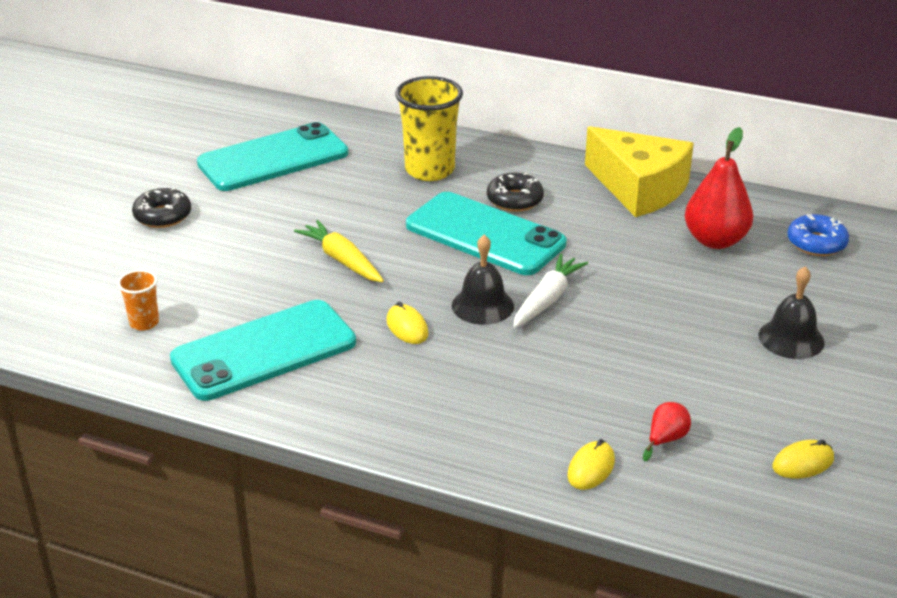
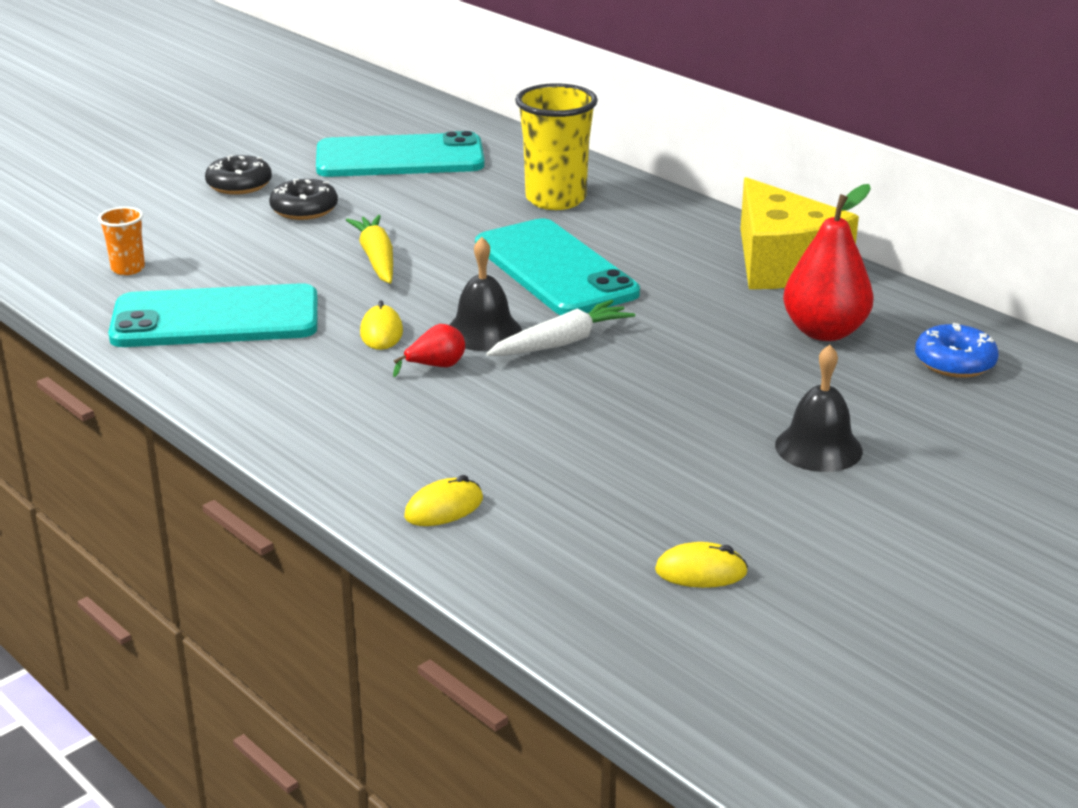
camera: 25 degrees right, 5 degrees down
(514, 200) = (622, 245): black donut -> black donut (304, 209)
(666, 439) = (558, 504): red pear -> red pear (436, 366)

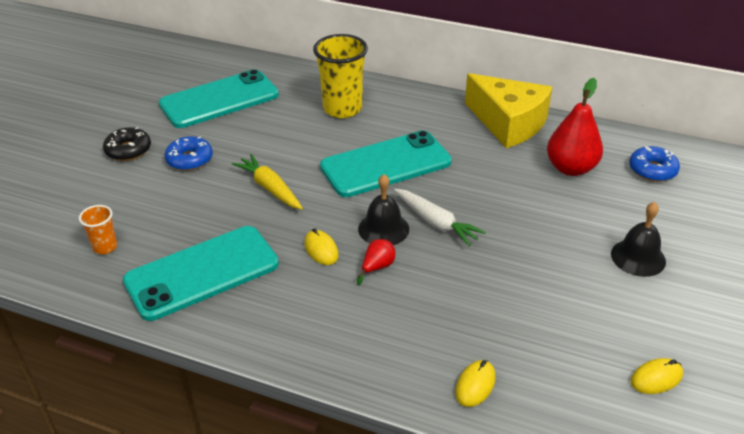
camera: 25 degrees left, 10 degrees up
(304, 209) = (189, 159): black donut -> blue donut
(555, 269) = (386, 164): turquoise phone -> turquoise phone turned 60 degrees counterclockwise
(561, 342) = (436, 222): white carrot -> white carrot turned 105 degrees clockwise

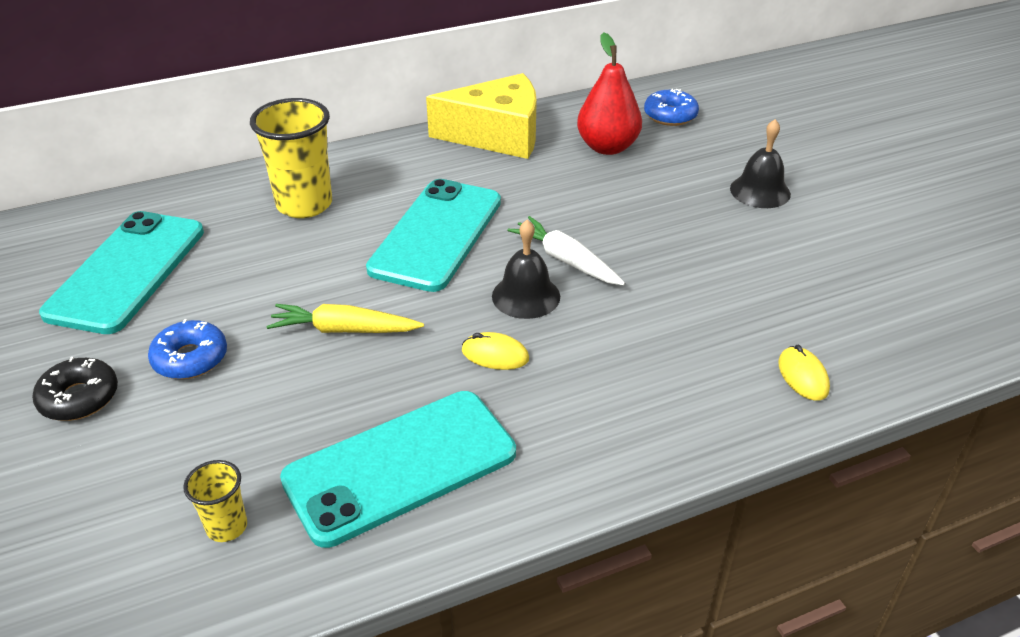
camera: 45 degrees left, 0 degrees up
(105, 247) = (227, 527): orange cup -> yellow cup
(202, 273) = (400, 466): turquoise phone -> turquoise phone turned 45 degrees clockwise
(377, 267) = (574, 335): red pear -> none
(436, 222) = (565, 260): white carrot -> white carrot turned 135 degrees counterclockwise
(656, 378) = (902, 275): yellow mouse -> none

